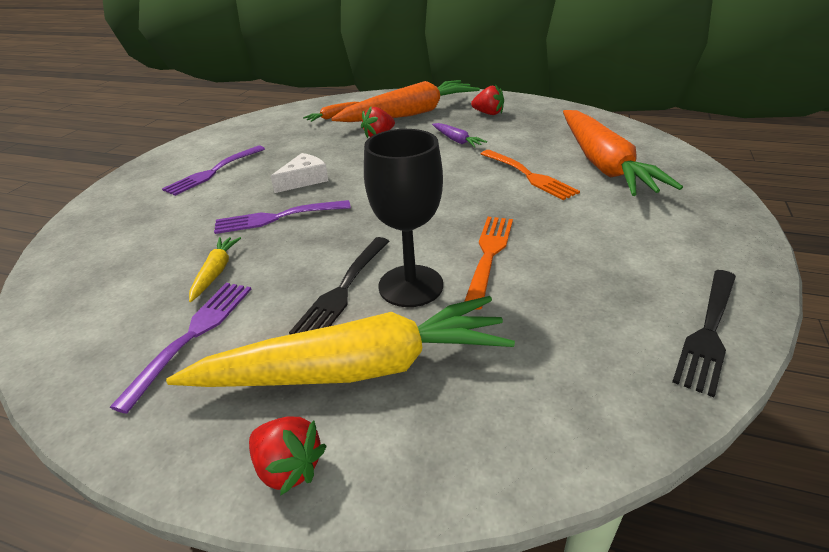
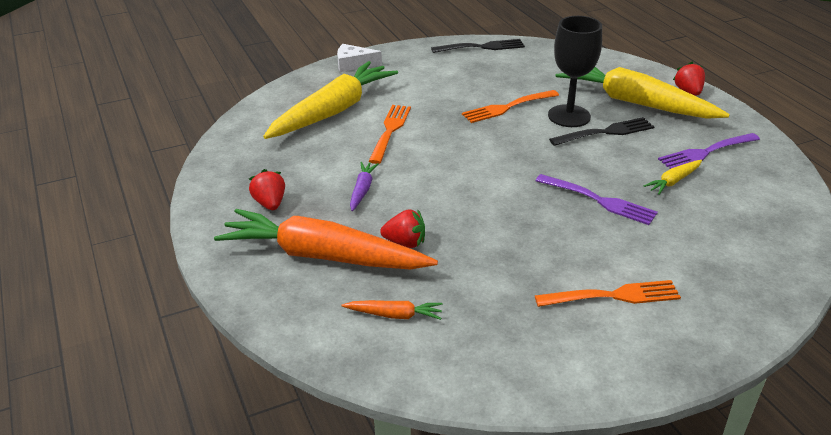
camera: 135 degrees left, 0 degrees up
(214, 171) = (612, 296): purple fork -> orange fork
(304, 180) = (541, 227): white cheese -> white cheese (353, 64)
(603, 164) = (333, 111): orange carrot -> yellow carrot

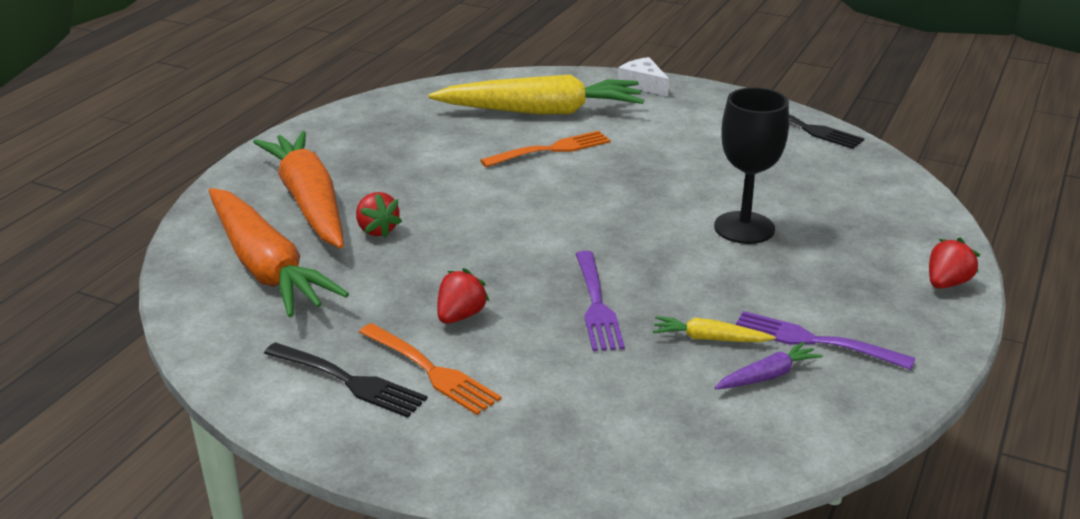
camera: 50 degrees right, 5 degrees down
(270, 203) = (353, 149): red strawberry -> red strawberry (460, 316)
(362, 190) = (431, 178): purple carrot -> purple carrot (767, 376)
(394, 315) = (266, 267): orange carrot -> orange carrot, size x2.42
(508, 107) = (701, 188): orange fork -> none
(605, 132) = (746, 261): black fork -> black fork (347, 381)
(635, 102) = (851, 256): yellow carrot -> none

